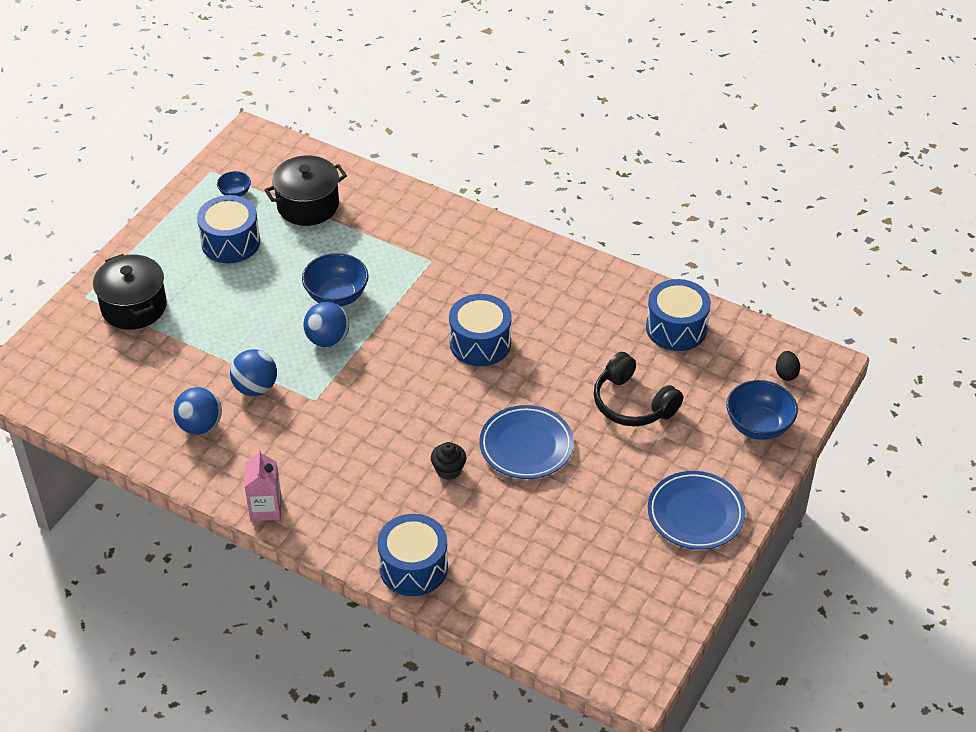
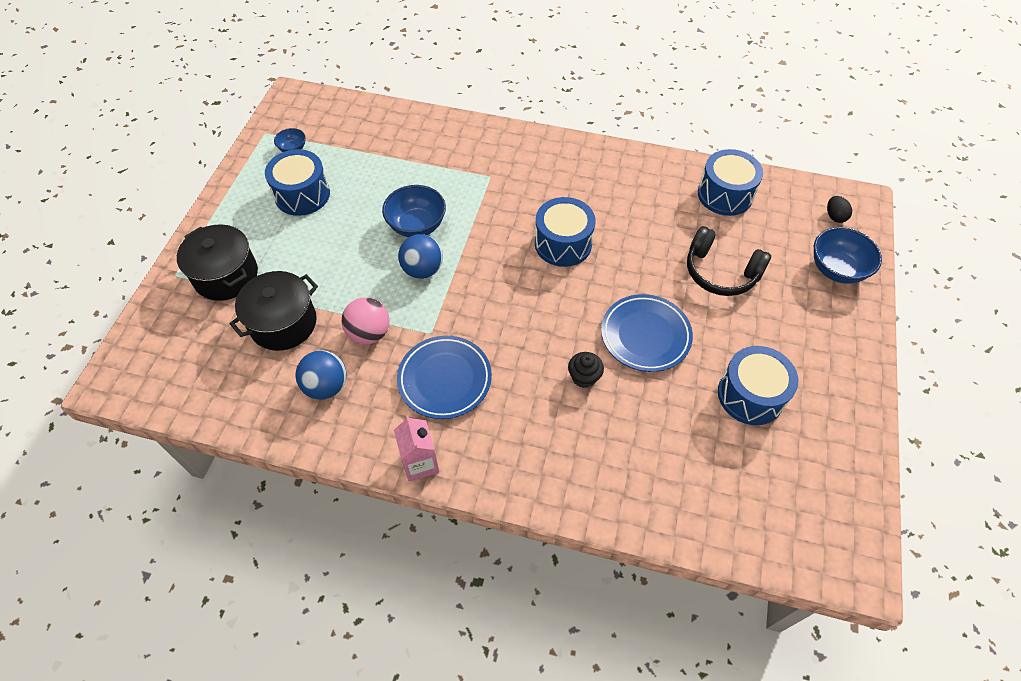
camera: 15 degrees left, 10 degrees up
(255, 388) = (369, 333): blue ball -> pink ball
(308, 205) = (363, 147): black pot -> black pot (283, 323)
(413, 567) = (591, 493): blue drum -> blue drum (750, 395)
(695, 514) = (826, 369): blue plate -> blue plate (444, 379)

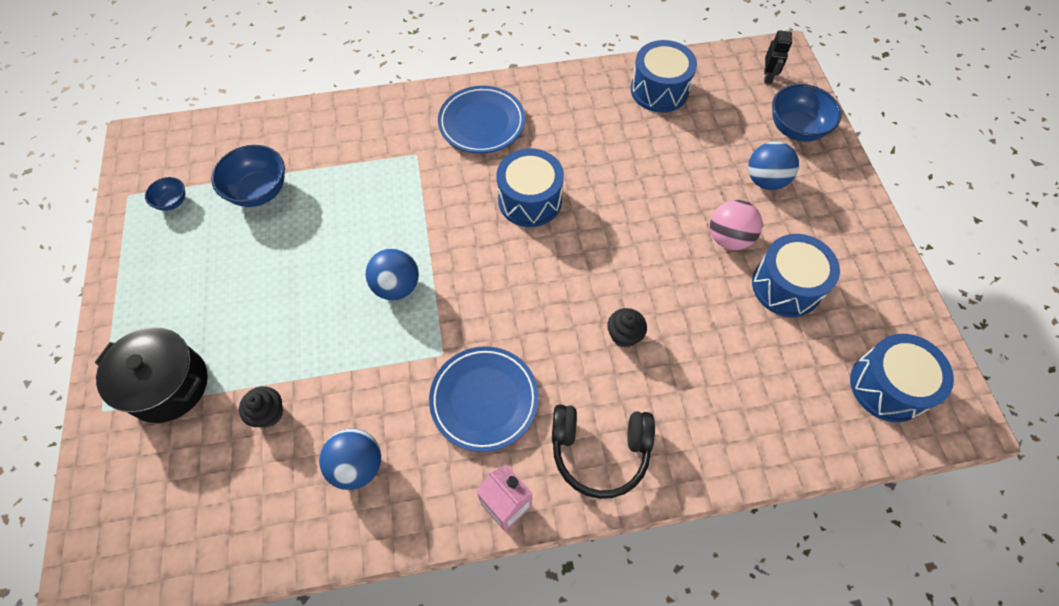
camera: 25 degrees left, 5 degrees up
(283, 323) = (269, 413): black pot -> black cupcake
(302, 195) = (212, 252): blue drum -> blue drum (887, 386)
(369, 333) = (374, 383): pink ball -> pink ball (729, 238)
(417, 225) = (364, 239): blue bowl -> blue bowl (259, 191)
(645, 335) = (660, 266): blue plate -> blue plate (482, 123)
(720, 272) = (696, 172): black headphones -> black headphones (599, 451)
(781, 302) = (765, 180): none -> blue ball
(834, 216) = (768, 76): black egg -> black robot

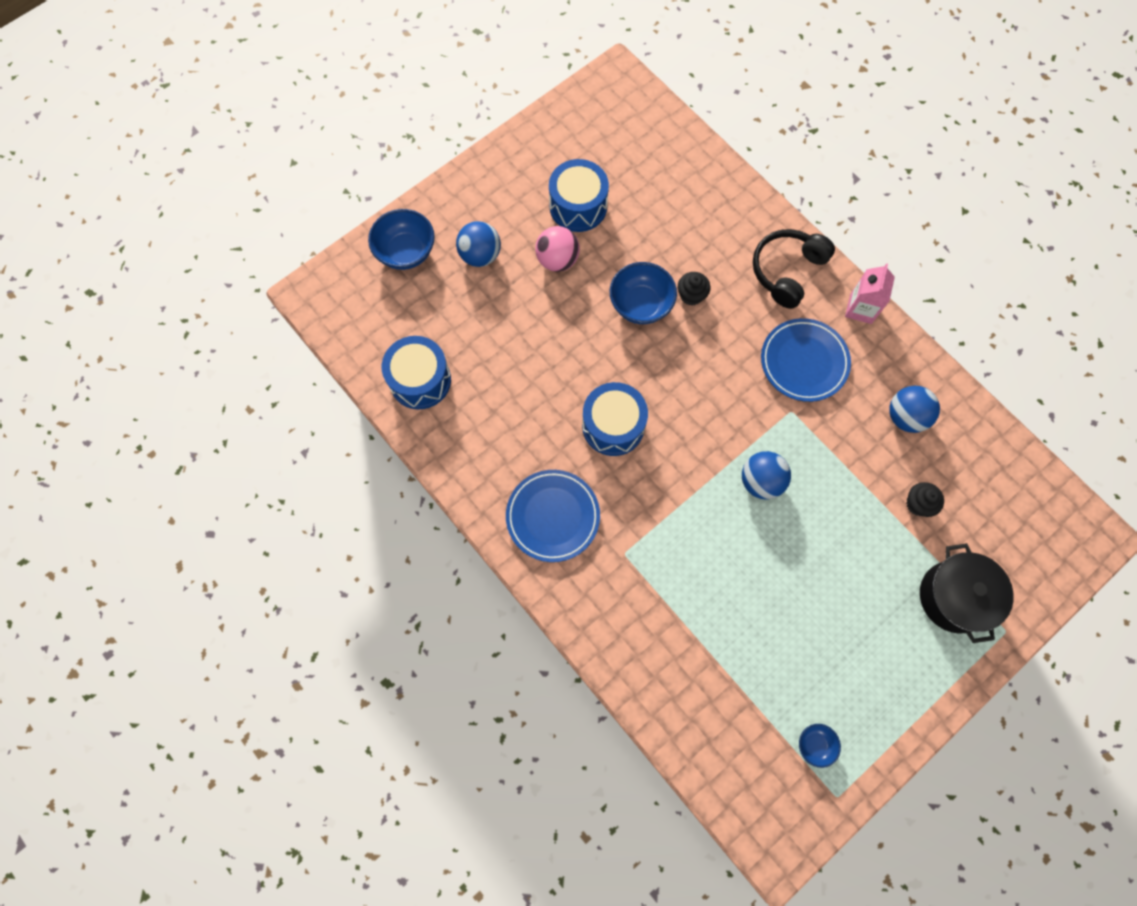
camera: 120 degrees left, 10 degrees up
(259, 191) = (752, 670): blue bowl -> blue bowl (641, 305)
(599, 451) = (787, 271): black headphones -> black headphones turned 120 degrees counterclockwise
(768, 76) = (350, 296): black robot -> none
(887, 386) = (621, 122): blue drum -> none

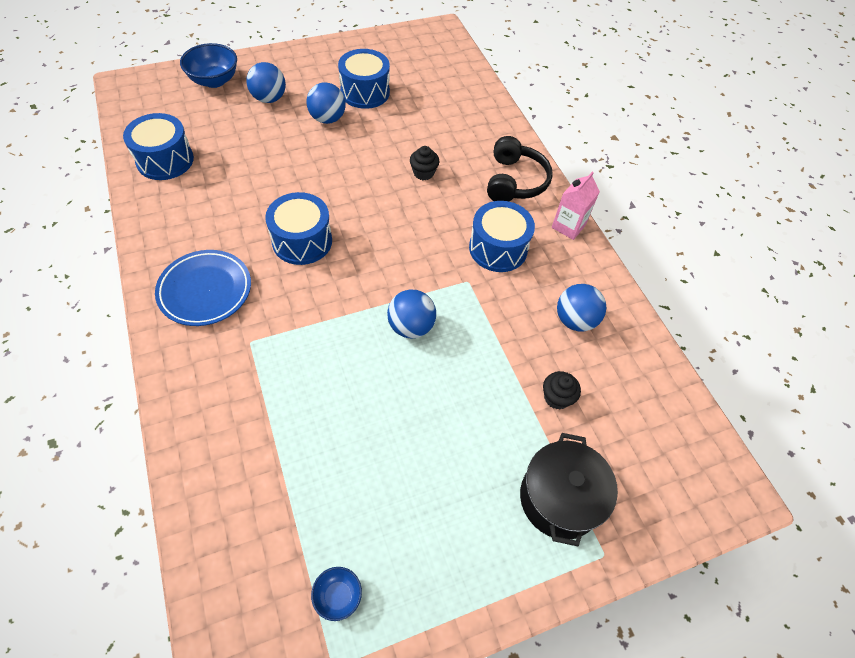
camera: 15 degrees right, 15 degrees down
(557, 260) = (327, 119): pink ball -> blue ball
(641, 305) = (377, 166): blue bowl -> none
(787, 271) = (515, 181): black headphones -> black headphones turned 135 degrees clockwise
(804, 362) = (498, 248): blue plate -> blue drum

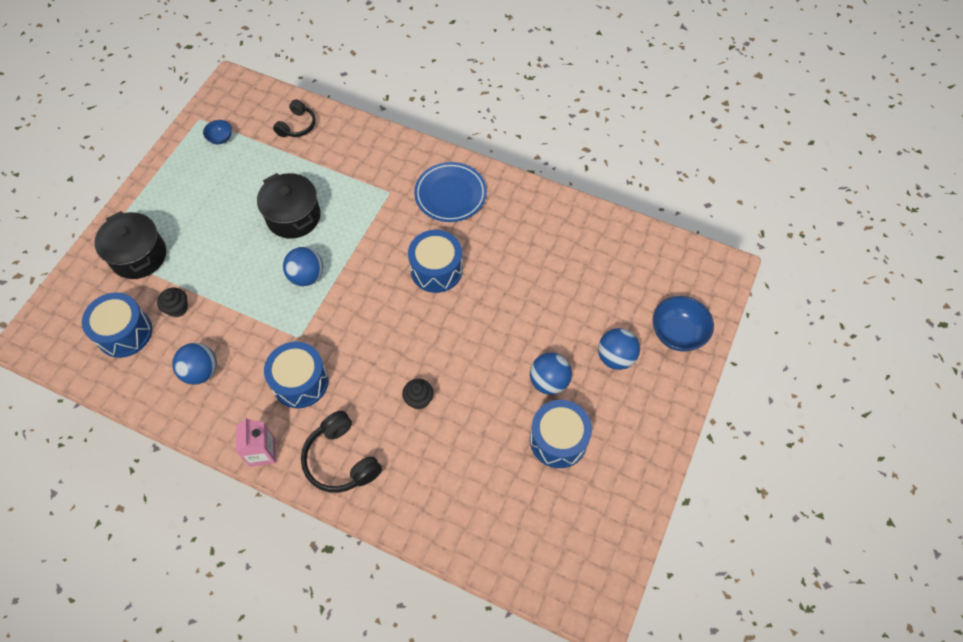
camera: 140 degrees right, 5 degrees up
(165, 160) = (599, 242): blue drum -> blue drum (124, 333)
(236, 522) = (297, 126): none -> black headphones
(362, 399) = (293, 216): none -> black pot

